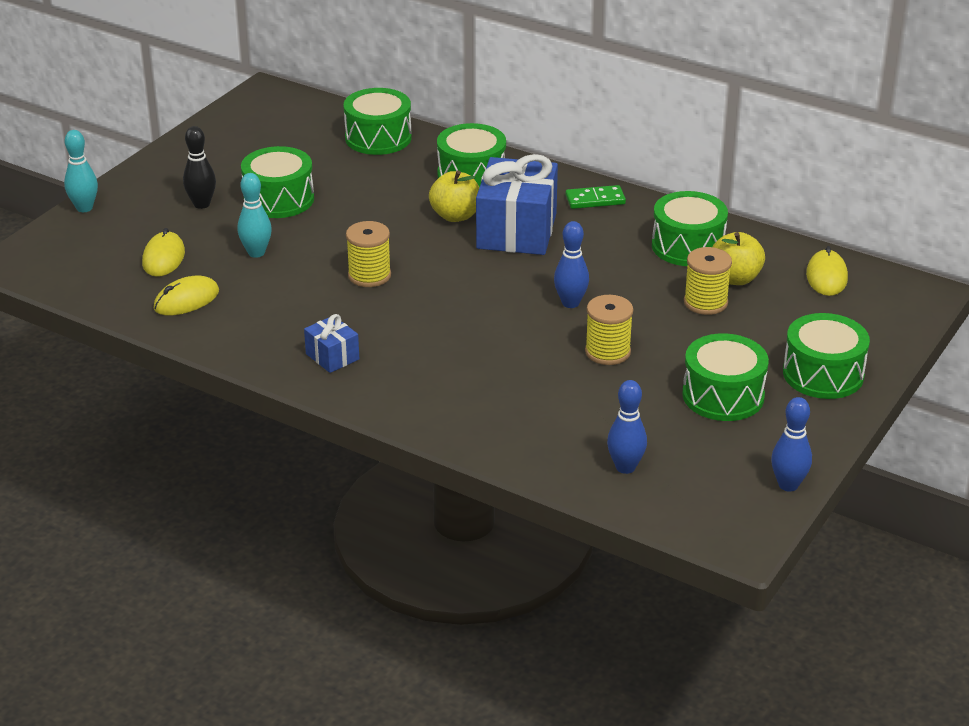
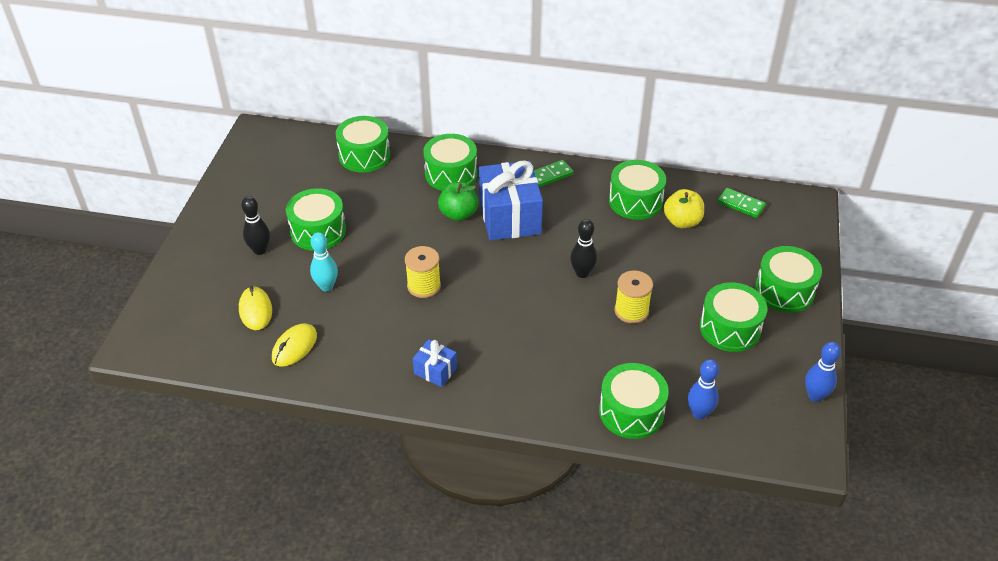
camera: 20 degrees left, 10 degrees up
(84, 208) = (166, 277): turquoise bowling pin -> none
(455, 216) = (458, 214): yellow apple -> green apple
(541, 446) = (631, 412): none -> green drum
(570, 303) = (582, 273): blue bowling pin -> black bowling pin
(705, 302) = (674, 248): yellow spool -> none
(826, 276) = (740, 204): yellow mouse -> green domino

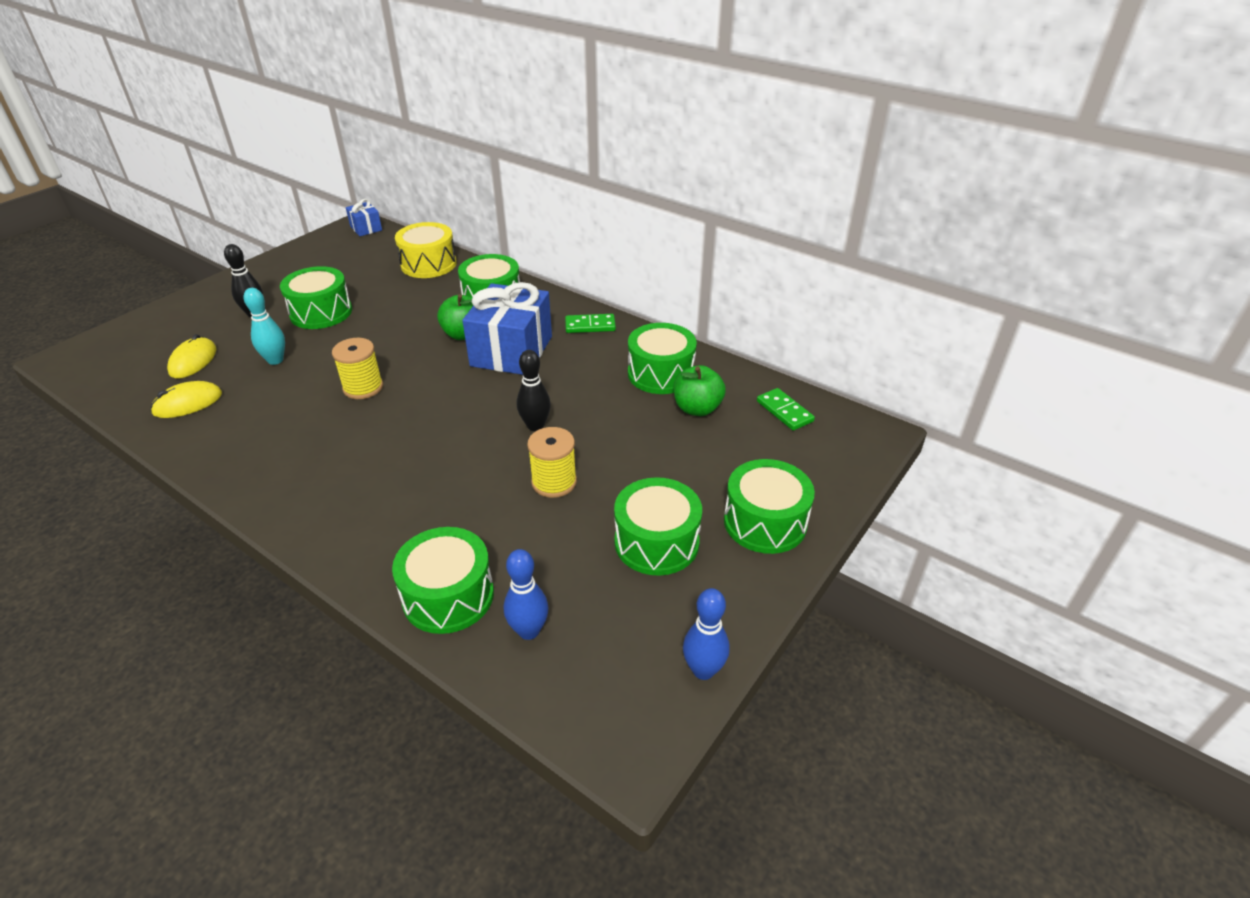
camera: 25 degrees right, 5 degrees down
(364, 155) = (428, 264): green drum -> yellow drum
(435, 371) = (287, 471): blue gift -> blue gift (366, 228)
(682, 221) = (697, 408): yellow apple -> green apple

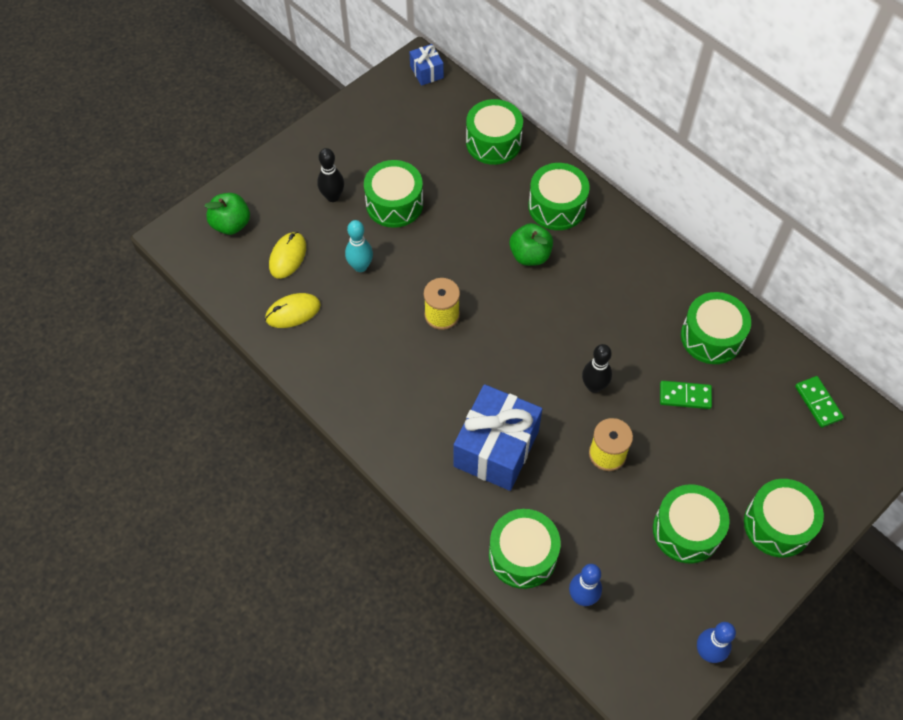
camera: 10 degrees right, 20 degrees up
(428, 264) = (493, 142): yellow drum -> green drum
(511, 351) = (575, 286): blue gift -> blue gift (496, 448)
(590, 326) = (650, 260): green domino -> green domino (685, 396)
(697, 408) = (739, 387): green apple -> green apple (231, 224)

